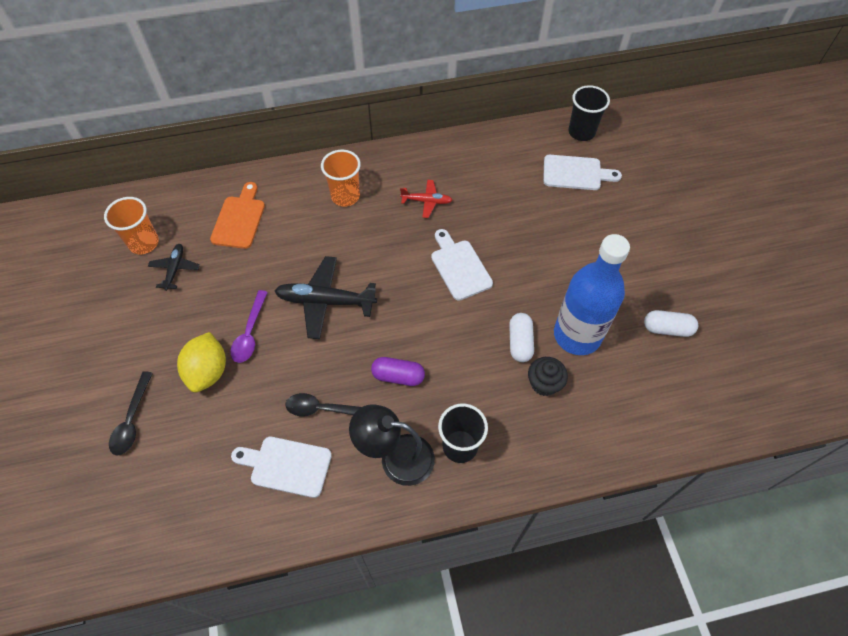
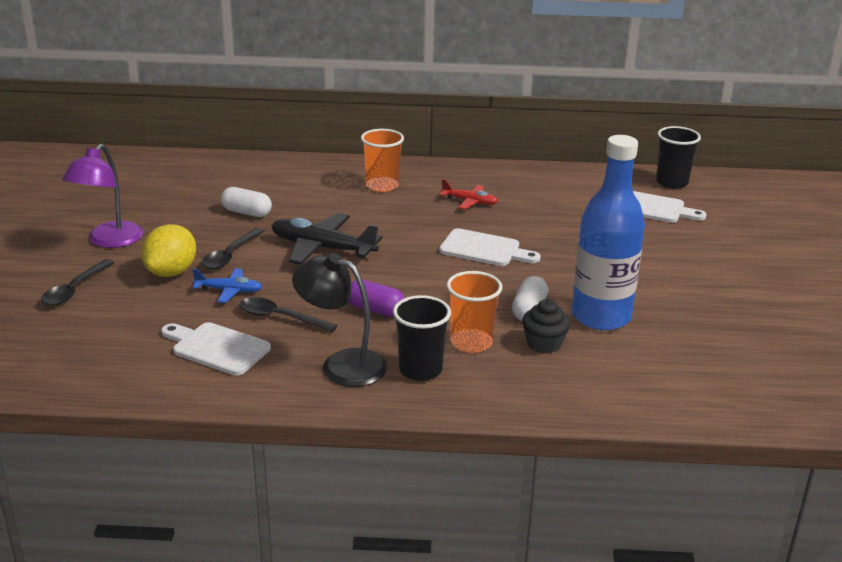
camera: 15 degrees right, 30 degrees down
(134, 341) = (109, 241): none -> purple lamp
(144, 243) = (156, 184): orange cup -> orange cup (471, 343)
(175, 269) = (178, 204): black plane -> none
(239, 219) = (261, 184): orange cutting board -> none
(250, 333) = (230, 255): purple spoon -> black spoon
(268, 384) = (229, 291): none -> blue plane
(459, 267) = (484, 249): white cutting board -> white cutting board turned 120 degrees clockwise
(667, 329) = (716, 330): white capsule -> white capsule (246, 212)

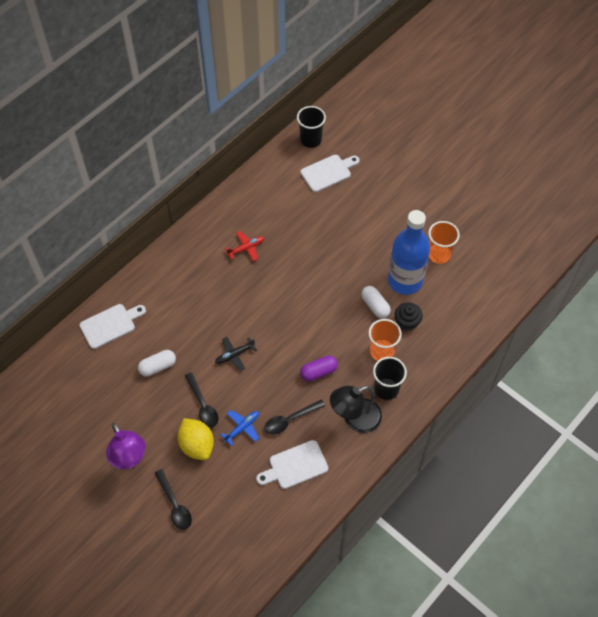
camera: 50 degrees left, 30 degrees up
(322, 248) = (234, 355): black plane -> black plane, size x0.56
(382, 186) = (187, 277): orange cup -> orange cup (439, 254)
(484, 249) = (302, 280): white cutting board -> white cutting board (110, 325)

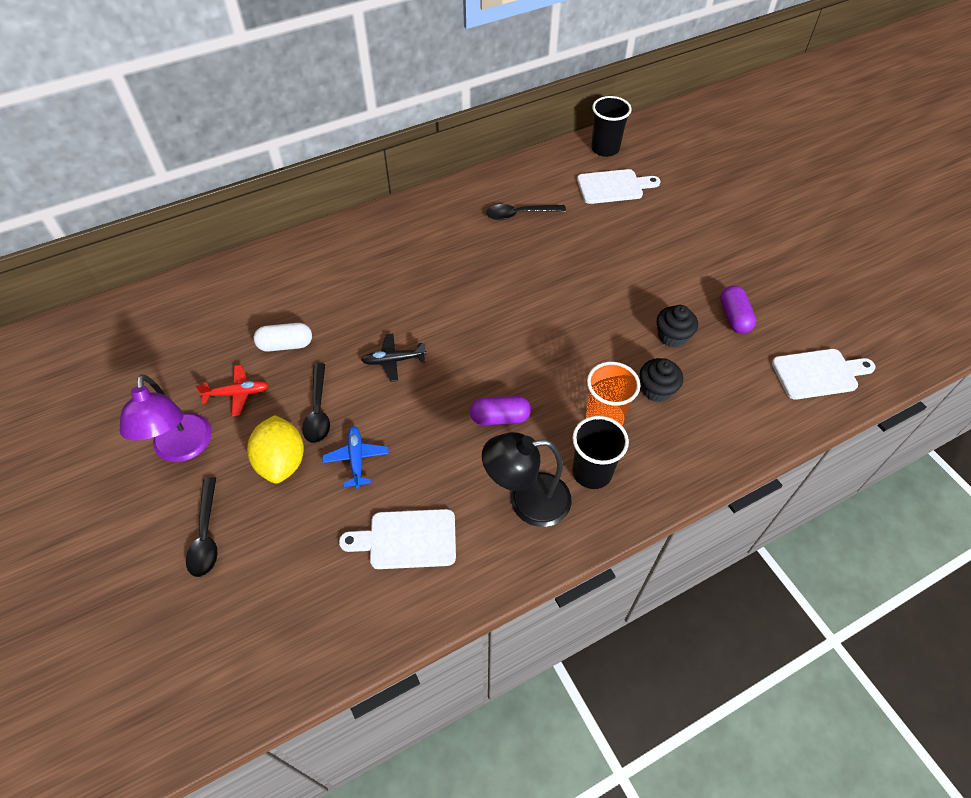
camera: 20 degrees right, 5 degrees down
(110, 325) = (255, 279): white cutting board -> white cutting board (818, 373)
(242, 428) = (356, 459): blue plane -> blue plane turned 75 degrees counterclockwise
(246, 248) = (470, 241): red plane -> red plane (237, 393)
(290, 420) = (429, 470): black spoon -> black spoon (519, 214)
(375, 306) = (617, 356): white capsule -> none
(405, 281) = (672, 336): blue bottle -> black cupcake
(439, 254) = (734, 317): orange cup -> purple capsule

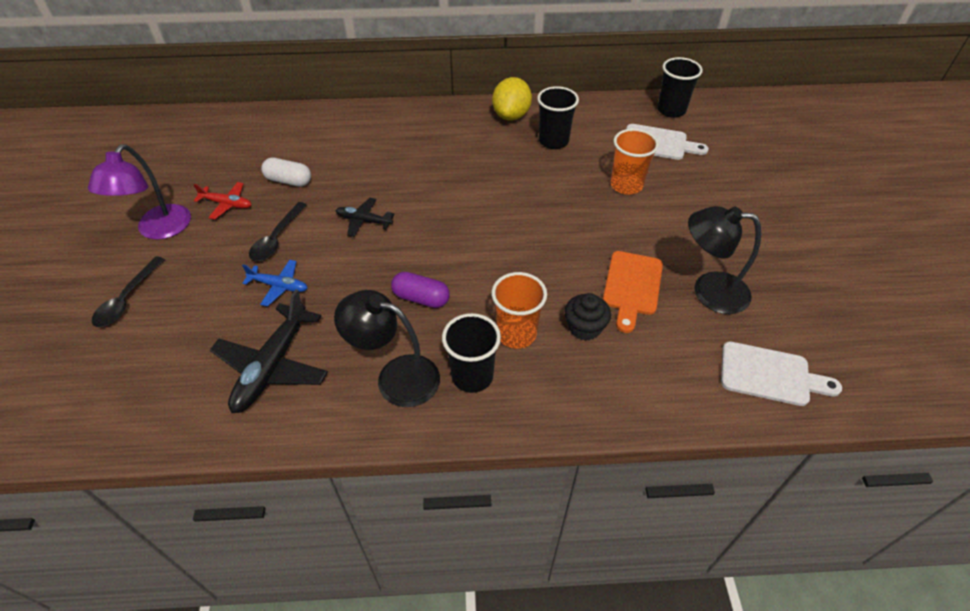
camera: 25 degrees right, 5 degrees down
(282, 462) = (221, 266): yellow lemon -> yellow lemon (511, 115)
(356, 459) = (279, 286): blue plane -> blue plane turned 90 degrees clockwise
(407, 539) = (272, 366): white cutting board -> black plane
(519, 214) = (553, 141): black spoon -> black cup
(611, 239) = (626, 185): none -> orange cup
(672, 336) = (632, 286): black cupcake -> orange cutting board
(734, 317) = (709, 291): purple capsule -> black lamp

